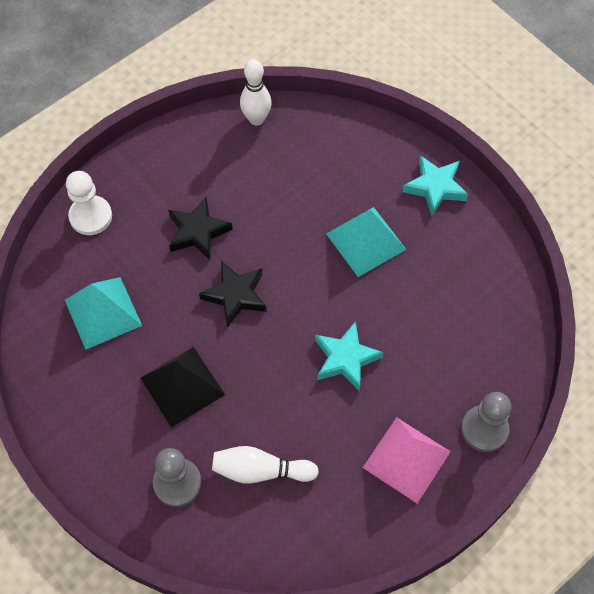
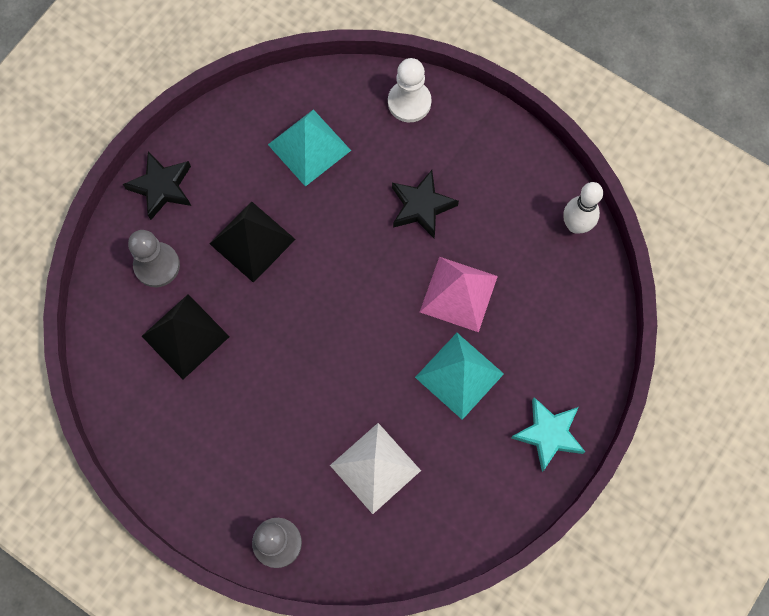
camera: 75 degrees right, 10 degrees up
(235, 295) = (360, 262): black star -> black star (162, 187)
(261, 470) = (185, 336): white bowling pin -> black pyramid
(345, 359) = (319, 387): turquoise star -> none
(406, 459) = (227, 471): pink pyramid -> pink pyramid (458, 294)
(433, 329) = (375, 468): none -> white pyramid

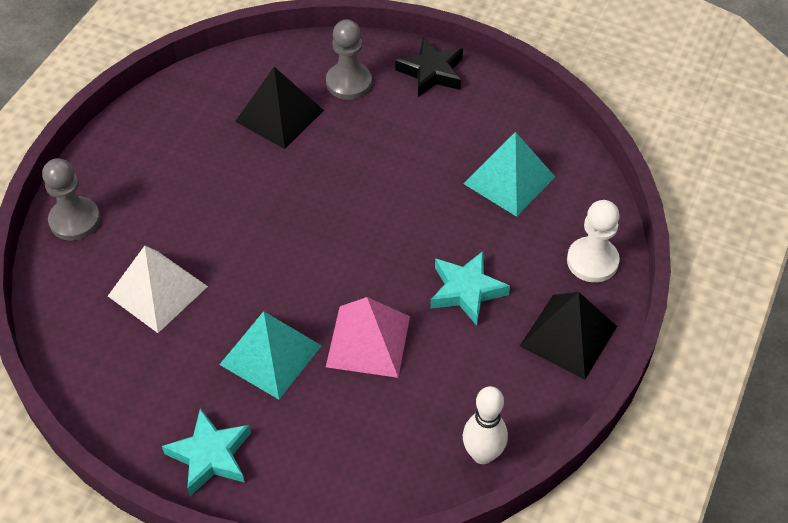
camera: 80 degrees right, 20 degrees down
(252, 241) = (390, 150): black pyramid -> black pyramid (568, 336)
(421, 206) = (466, 291): black star -> turquoise star

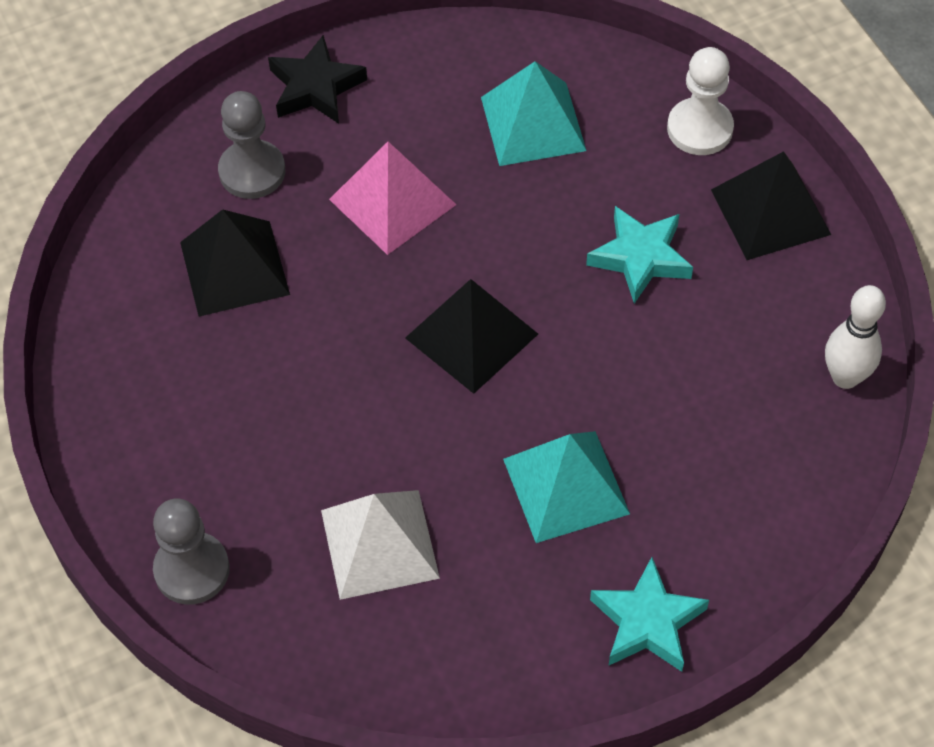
camera: 50 degrees left, 5 degrees up
(333, 245) = (472, 335): none -> black pyramid
(368, 341) = (626, 385): pink pyramid -> pink pyramid (392, 202)

